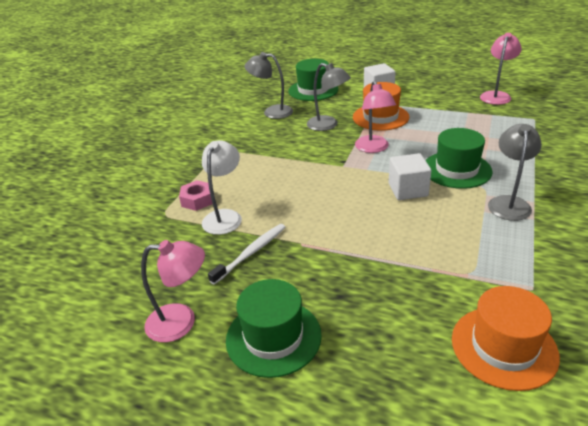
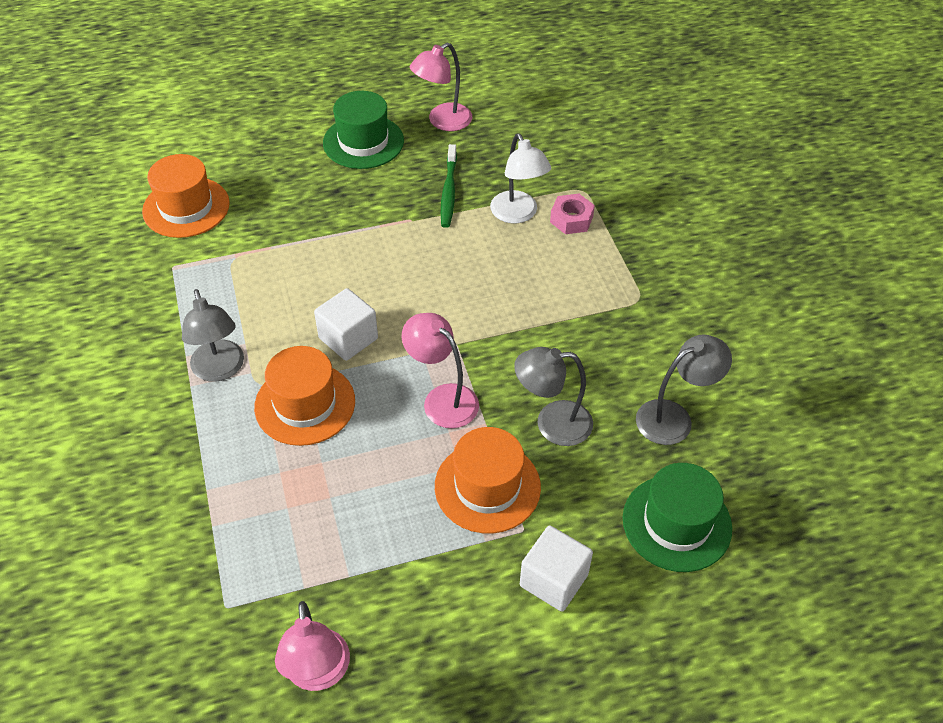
camera: 140 degrees right, 15 degrees up
(251, 253) = (448, 192): white toothbrush -> green toothbrush
(456, 170) = (305, 404): green hat -> orange hat

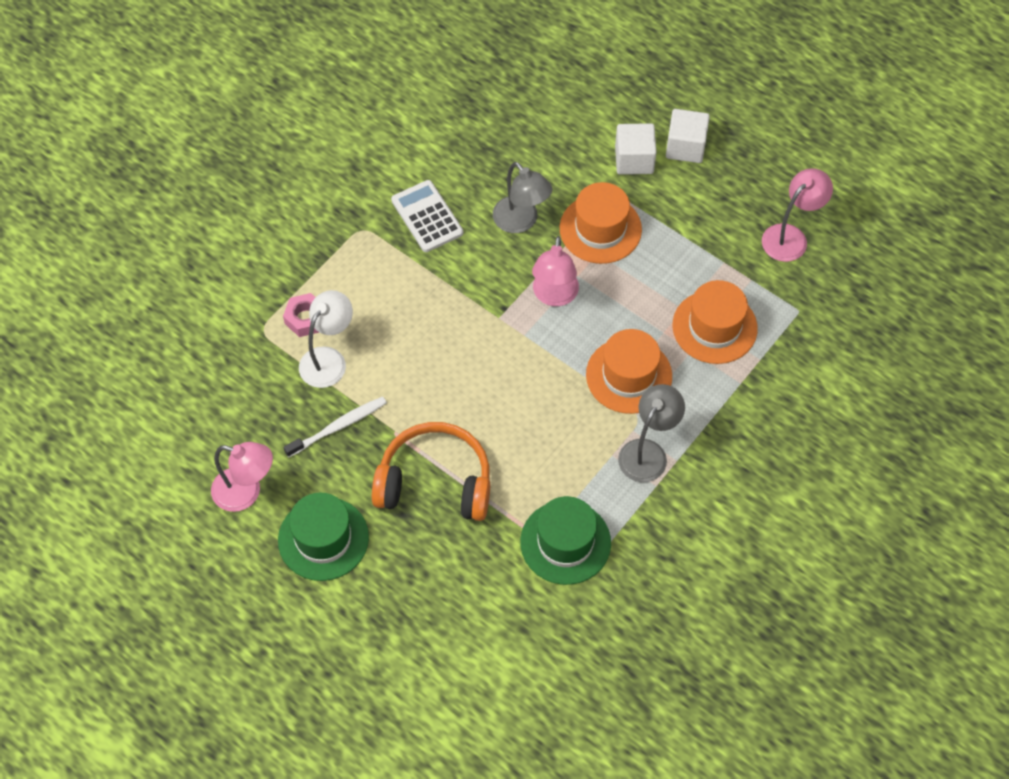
camera: 125 degrees left, 10 degrees up
(186, 207) = (515, 619): orange hat -> orange hat (714, 327)
(342, 221) = (435, 482): none -> orange headphones
(348, 338) = (551, 390): white cube -> white cube (685, 147)
(448, 192) = (339, 426): green toothbrush -> white toothbrush
(617, 353) = (427, 217): none -> white calculator
(674, 417) = (459, 158): grey lamp -> none
(676, 523) = (541, 120): green hat -> green hat (565, 542)

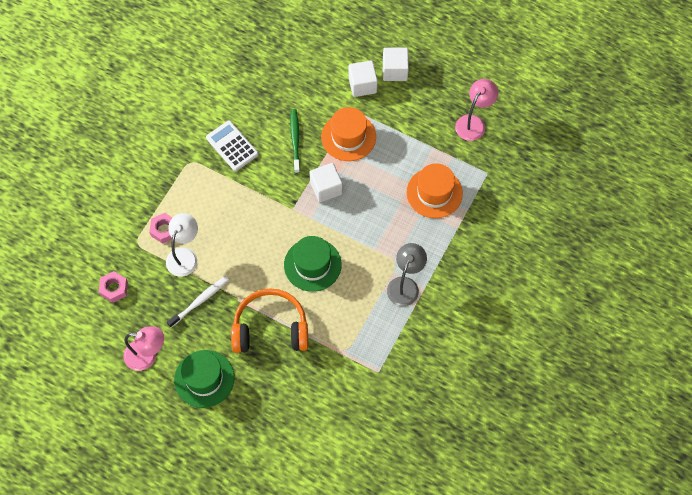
camera: 10 degrees left, 5 degrees up
(217, 389) = (114, 288): none -> pink nut
(521, 222) = (295, 140): grey lamp -> green toothbrush
(554, 296) = (326, 188): pink lamp -> white cube
(565, 542) = (362, 354): green hat -> green hat (312, 265)
(629, 375) = (384, 235): orange hat -> none

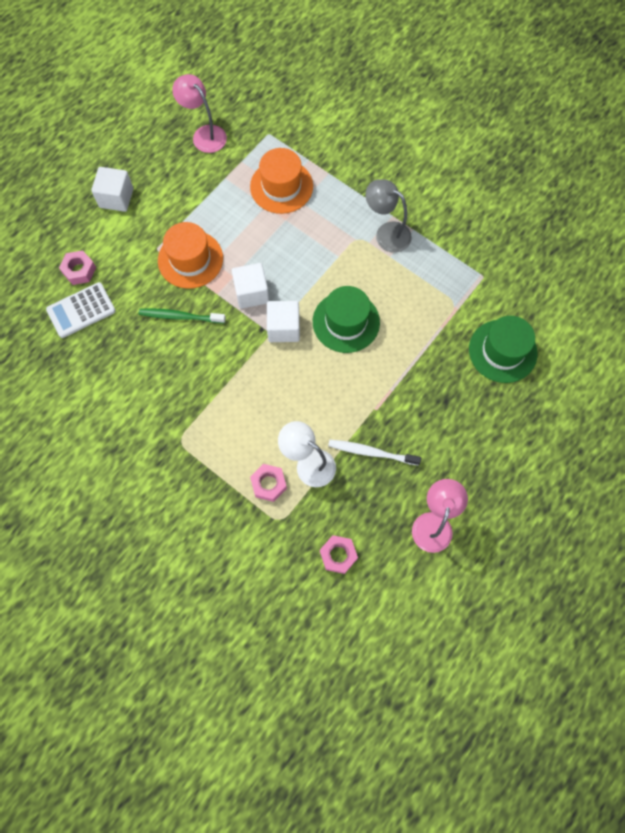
camera: 80 degrees left, 5 degrees up
(200, 301) = (371, 452): white toothbrush -> white toothbrush turned 45 degrees counterclockwise
(204, 379) = (470, 459): green hat -> green hat (502, 351)
(232, 146) = (170, 389): white calculator -> white calculator (81, 310)
(270, 328) = (417, 378): orange headphones -> none
(323, 60) = (79, 270): none -> pink nut
(362, 85) = (125, 234): white cube -> white cube (284, 328)

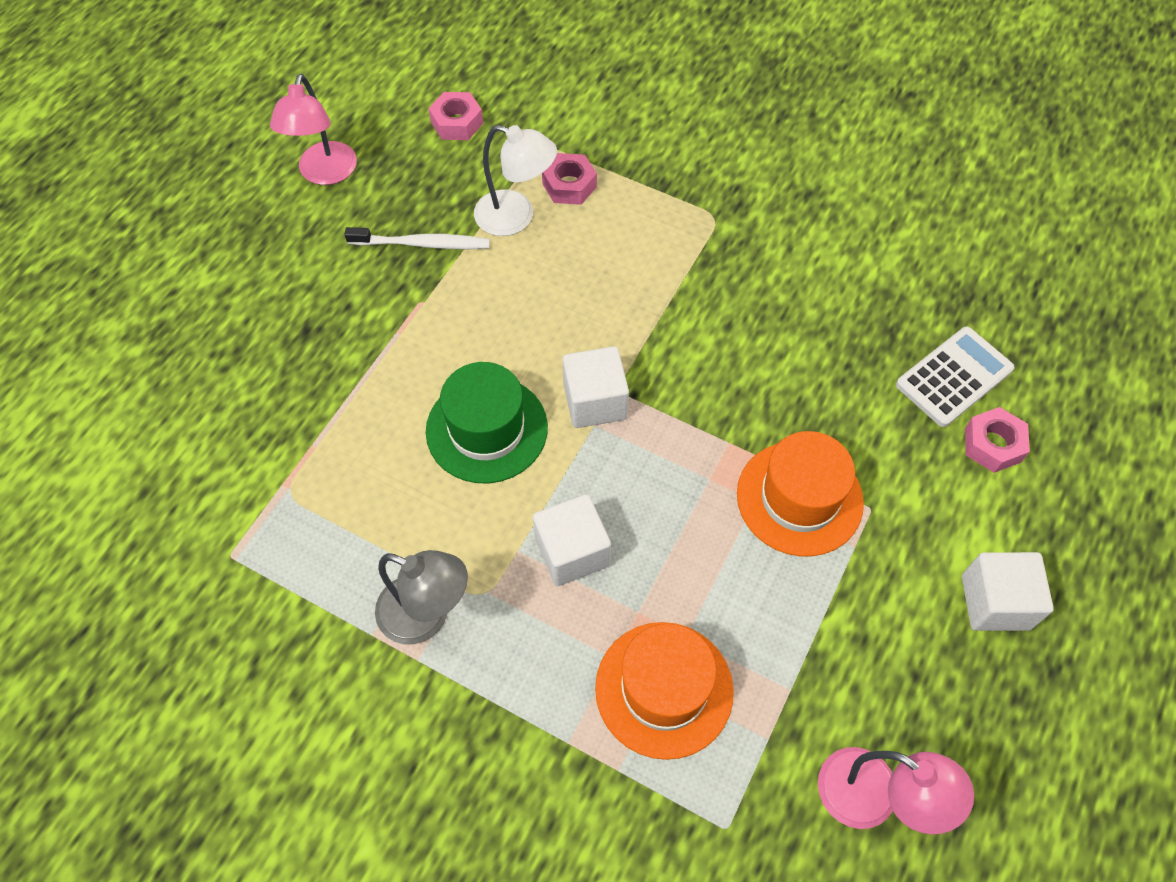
camera: 170 degrees right, 10 degrees down
(180, 316) = (781, 393): green toothbrush -> none
(251, 293) = (667, 453): white cube -> white cube (572, 552)
(502, 351) = (204, 422): green hat -> none

